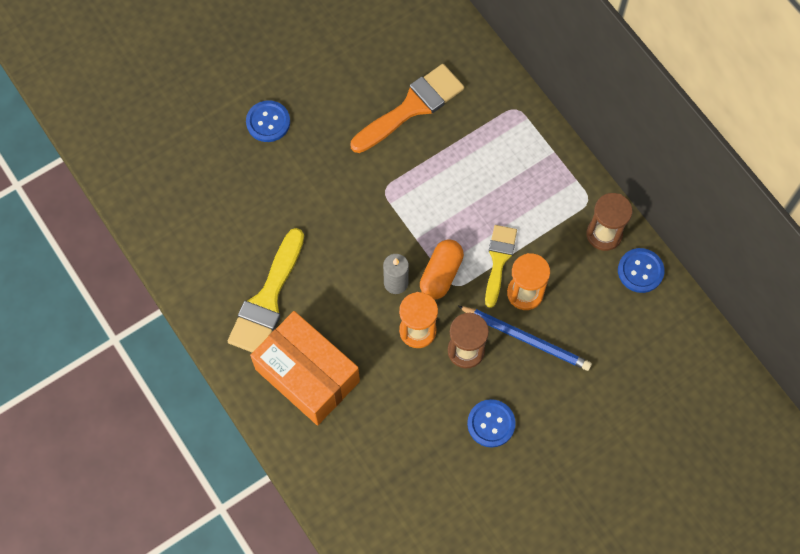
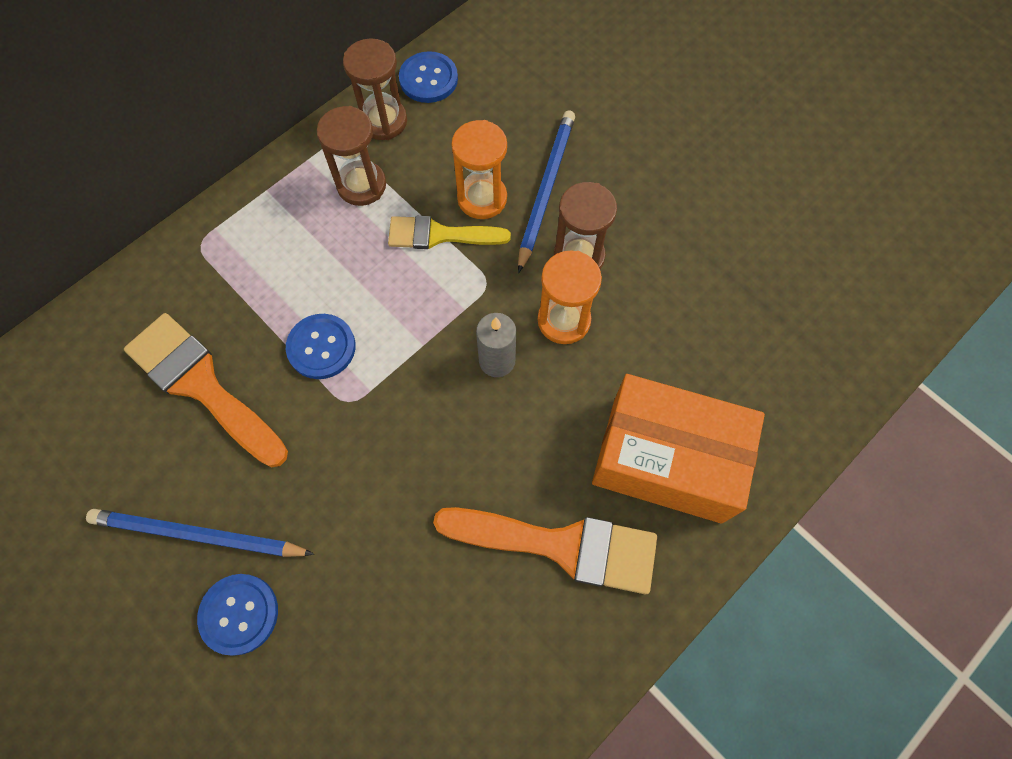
camera: 100 degrees left, 0 degrees up
(267, 299) = (560, 545): yellow brush -> orange brush
(307, 375) = (666, 459): orange box -> orange box turned 75 degrees clockwise
(317, 102) = (198, 535): none -> blue pencil
(441, 274) = (473, 303): orange capsule -> none
(491, 424) = (670, 214): blue button -> blue button (321, 347)
(548, 213) = (361, 185): none -> brown hourglass

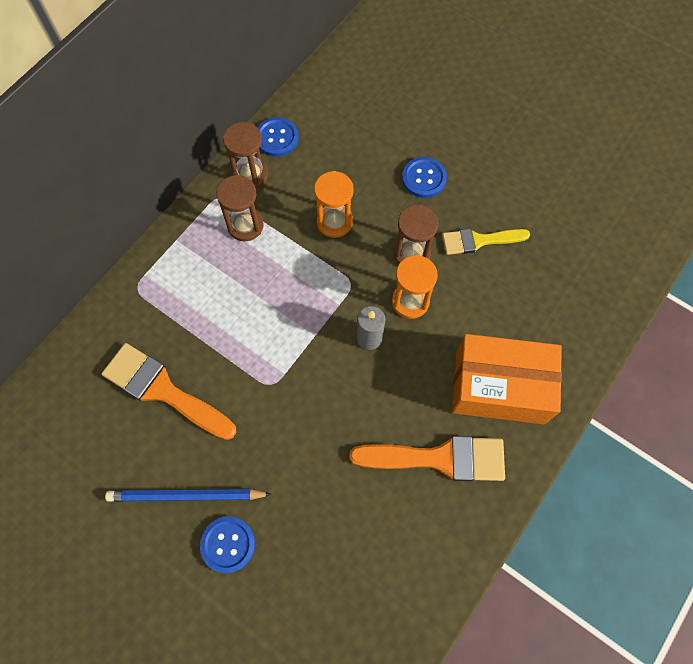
camera: 10 degrees left, 0 degrees up
(321, 347) = (243, 349): blue button -> blue button (424, 178)
(440, 235) = (310, 253): yellow brush -> yellow brush (479, 241)
(546, 189) = (379, 208): blue pencil -> none

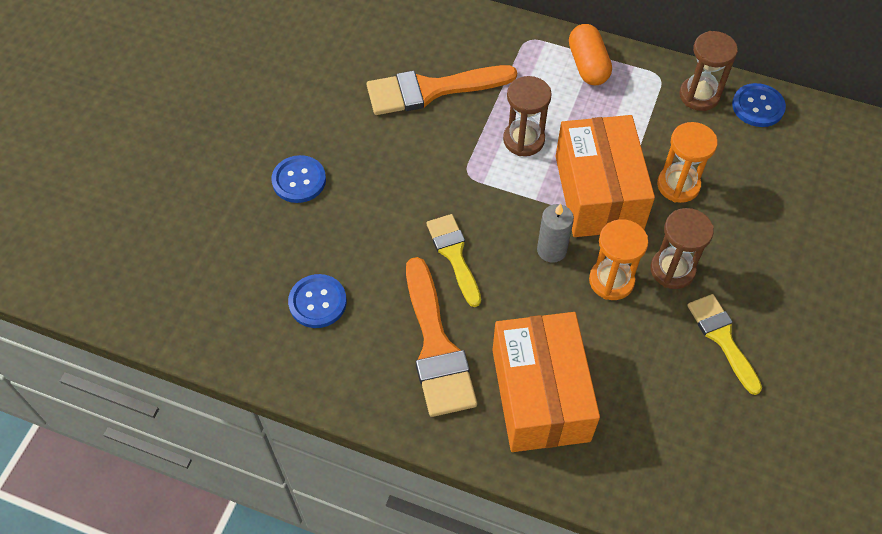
camera: 75 degrees right, 10 degrees down
(163, 390) = (432, 90): orange brush -> orange brush turned 120 degrees counterclockwise
(186, 248) = (588, 65): none -> orange capsule
(186, 496) = (336, 135): blue pencil -> none
(245, 225) = (636, 107): brown hourglass -> brown hourglass (523, 140)
(323, 283) = (599, 192): none -> orange box
(352, 419) = (454, 255): none -> yellow brush
(424, 178) = (779, 262): blue button -> blue button (317, 302)

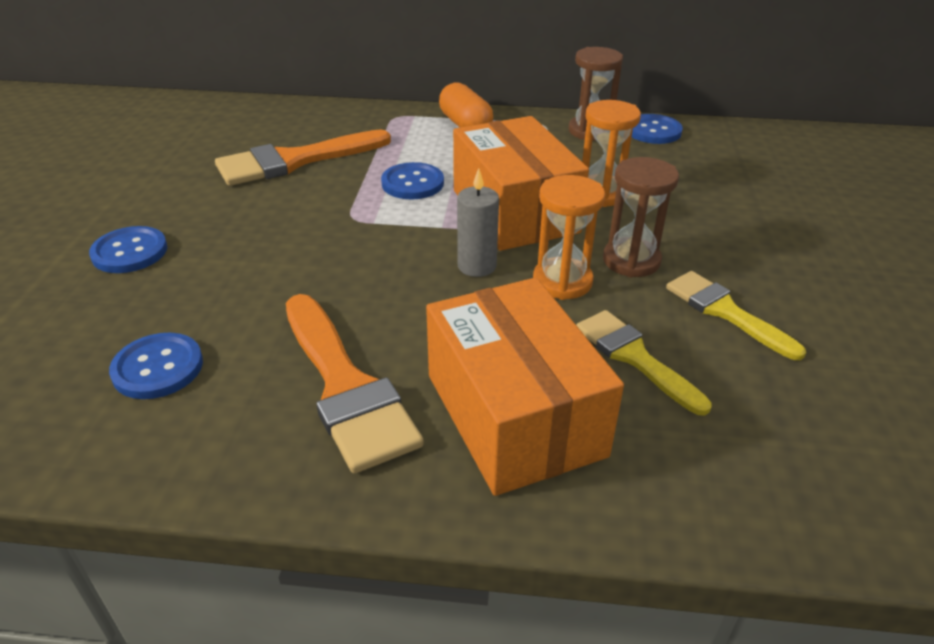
camera: 15 degrees left, 20 degrees down
(454, 255) = (351, 289): yellow brush -> yellow brush (635, 357)
(523, 140) = (412, 183): brown hourglass -> blue button

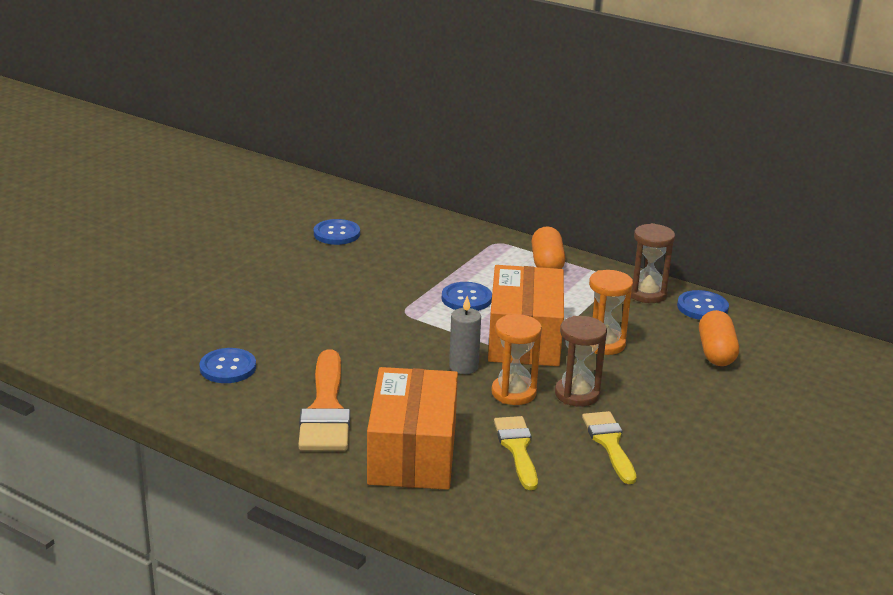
camera: 25 degrees right, 10 degrees down
(130, 252) = (247, 295): blue button -> blue button (336, 234)
(295, 161) = (394, 260): orange brush -> none
(713, 172) = (716, 352): none -> orange capsule

